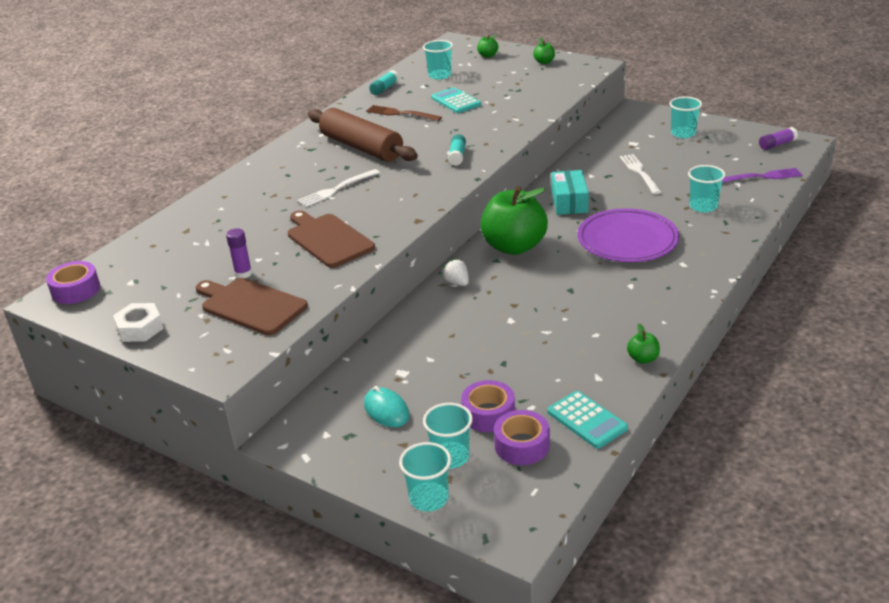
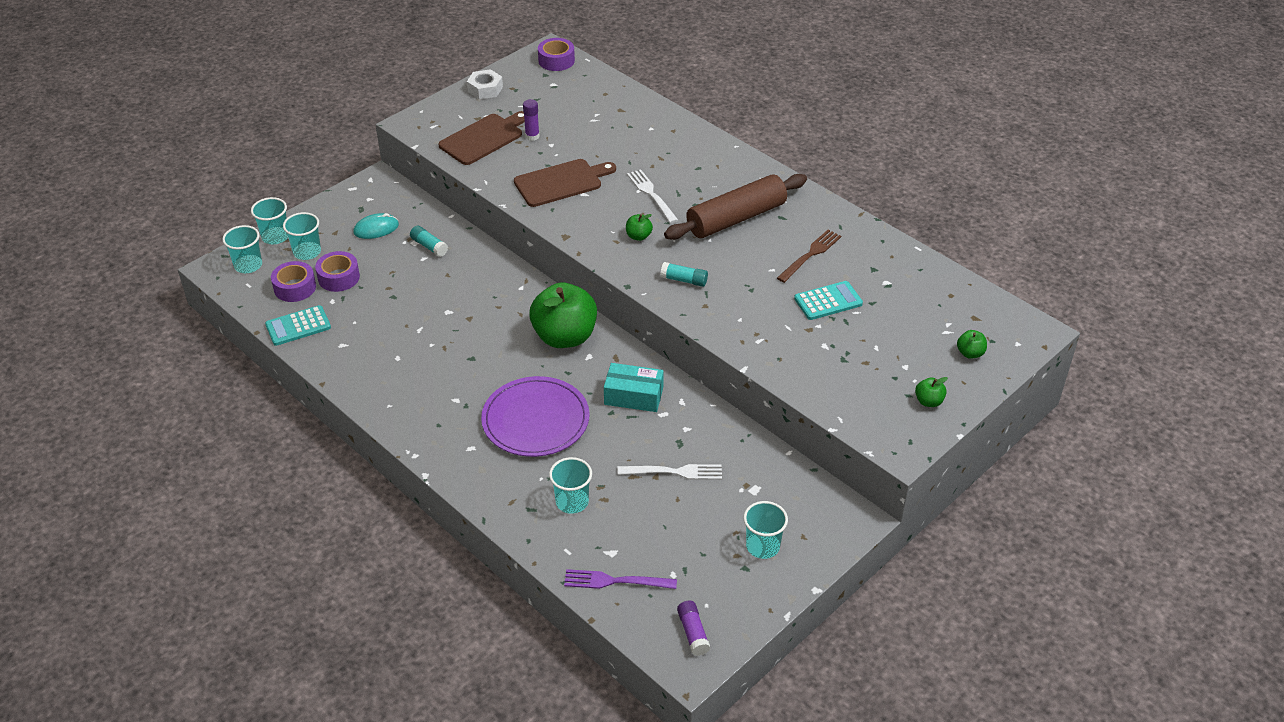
camera: 100 degrees right, 10 degrees up
(384, 88) = (889, 251): turquoise glue stick -> turquoise glue stick (429, 246)
(439, 75) = (914, 300): turquoise cup -> turquoise cup (248, 265)
(457, 283) = (522, 289): white strawberry -> none
(643, 359) = (348, 377): green apple -> green apple (638, 236)
(762, 177) = (615, 581): purple fork -> purple fork turned 90 degrees clockwise

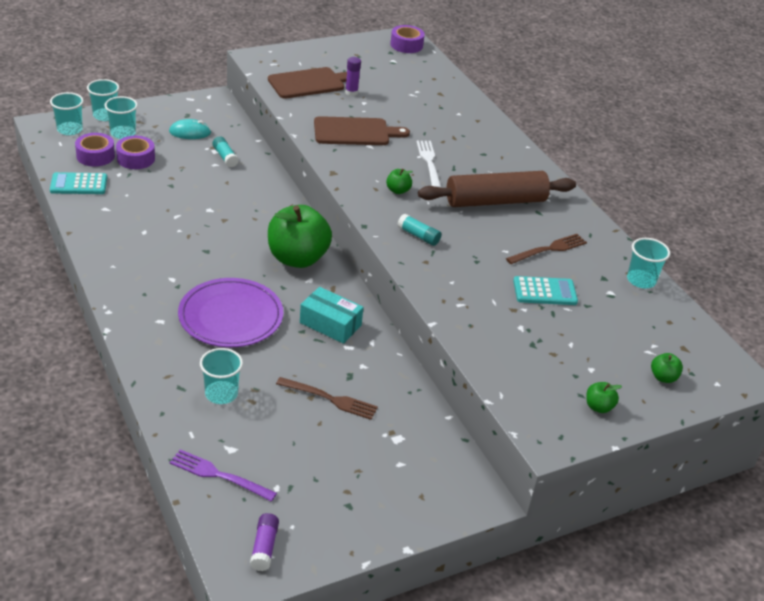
camera: 15 degrees right, 5 degrees down
(485, 89) = (333, 49): white nut -> none
(675, 472) = (330, 399): white fork -> brown fork
(762, 546) = (377, 492): turquoise cup -> turquoise cup (641, 280)

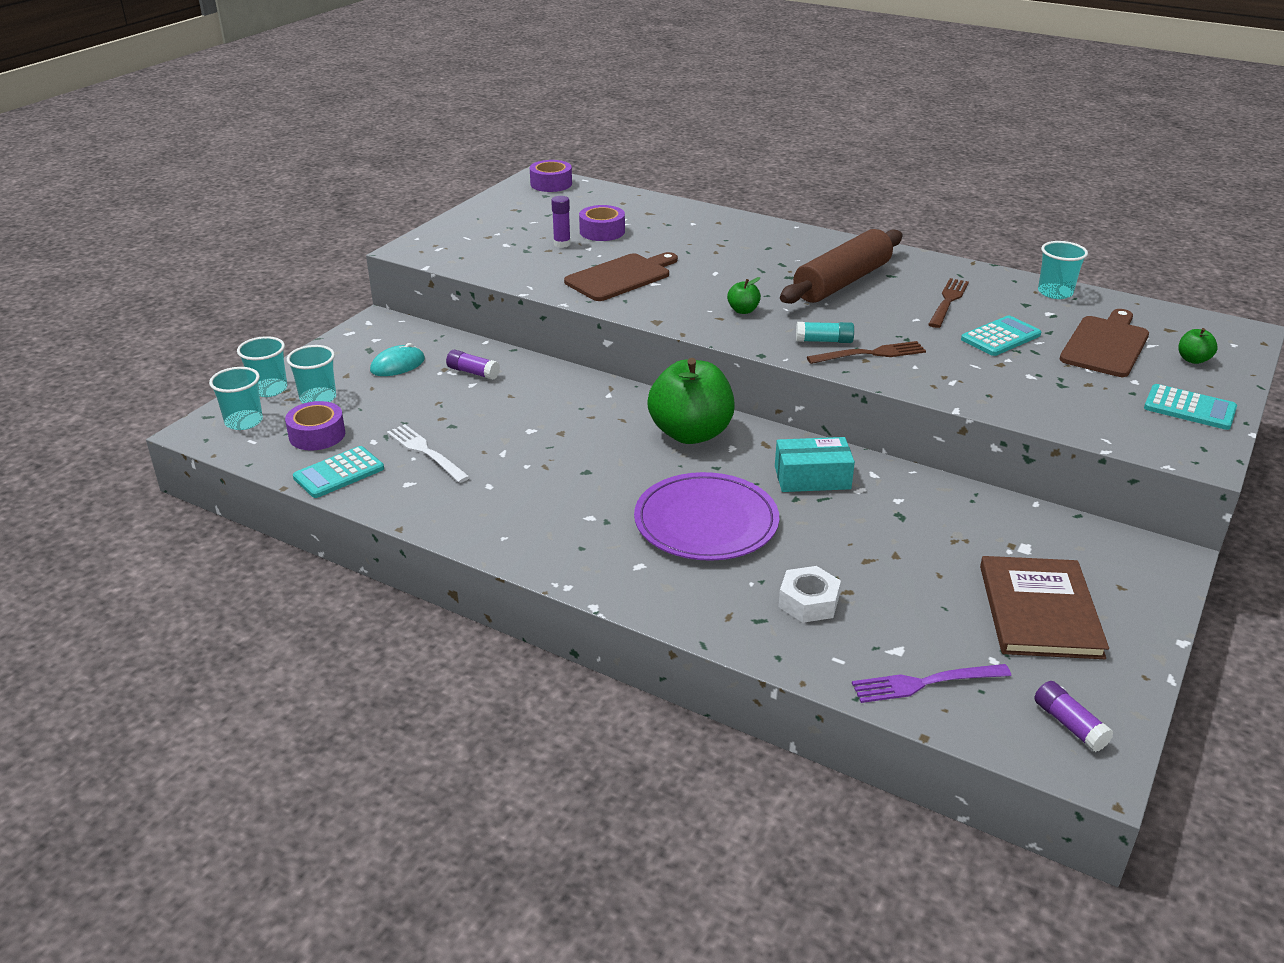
camera: 30 degrees left, 5 degrees down
(136, 159) = (371, 417): purple tape -> purple tape (602, 231)
(221, 394) = (808, 602): turquoise cup -> white nut
(225, 157) = (473, 372): turquoise glue stick -> purple glue stick
(309, 83) = (505, 251): brown cutting board -> brown cutting board (1106, 345)
(330, 399) = (916, 546): brown fork -> brown fork (871, 354)
(347, 478) = (1039, 611): none -> brown book
(429, 162) = (732, 274): white fork -> white fork (425, 452)
(598, 407) = (1189, 408): green apple -> turquoise calculator

